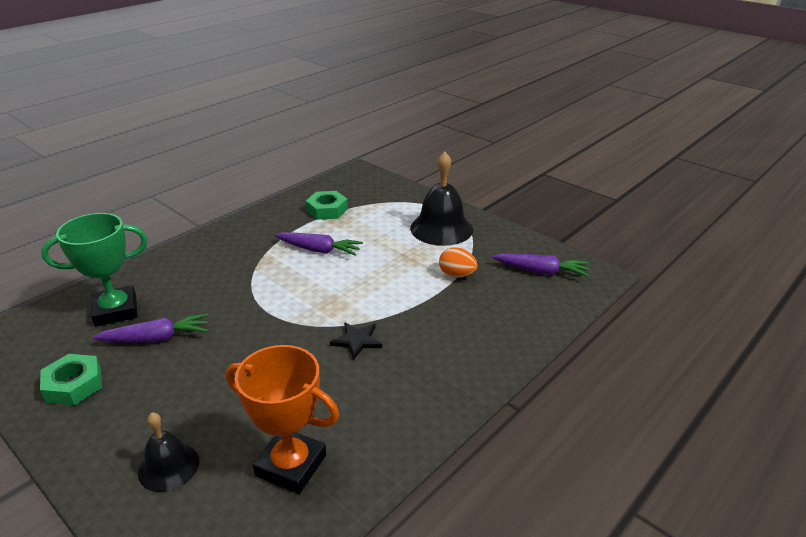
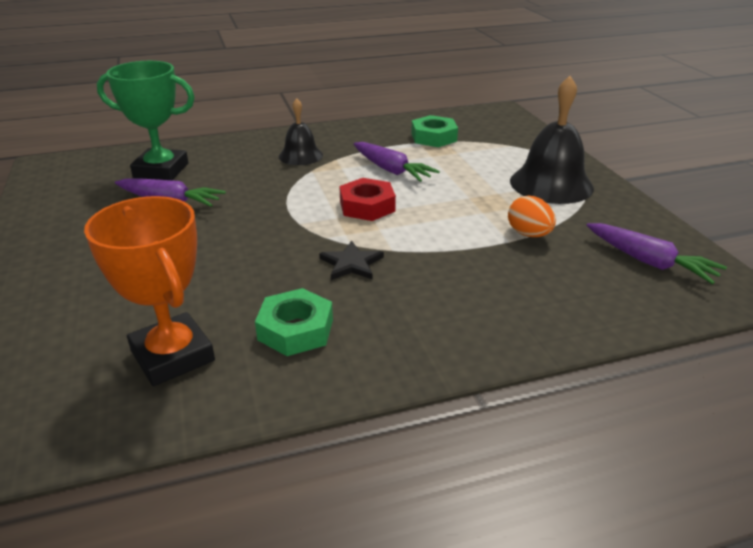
camera: 30 degrees right, 0 degrees up
(74, 385) = (71, 217): green nut -> green nut (296, 329)
(168, 466) = (71, 311): black bell -> black bell (300, 155)
(327, 288) = (367, 206): none -> red nut

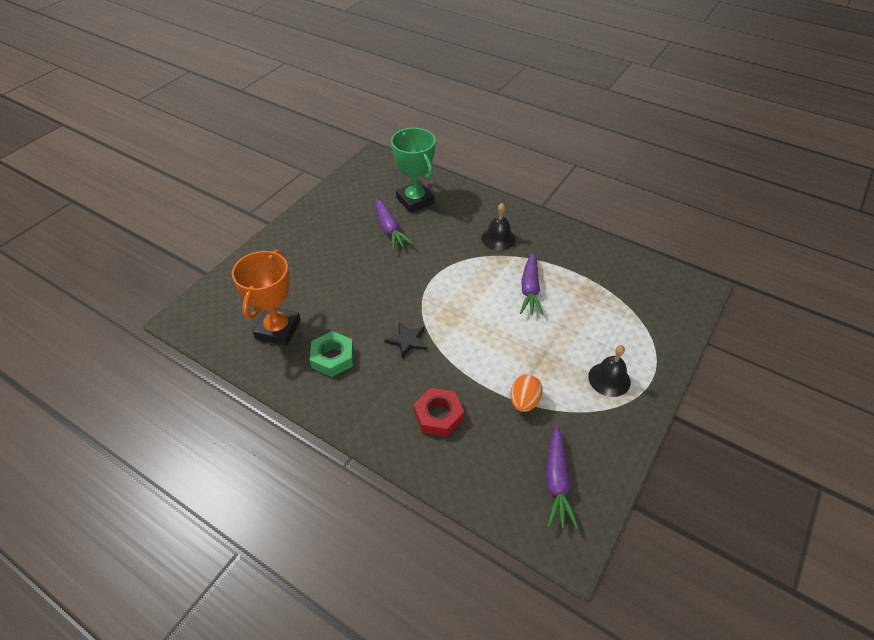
camera: 50 degrees right, 15 degrees up
(367, 206) = (473, 307): red nut -> red nut (438, 415)
(433, 137) = (603, 280): green nut -> none
(551, 184) = (609, 379): black bell -> black bell, size x0.59

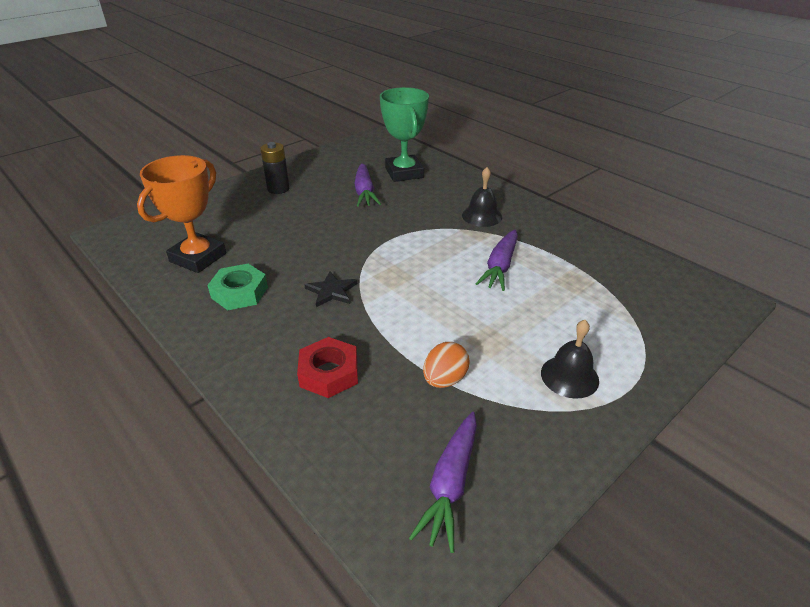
camera: 15 degrees right, 10 degrees down
(310, 239) = (278, 189): none -> black battery

